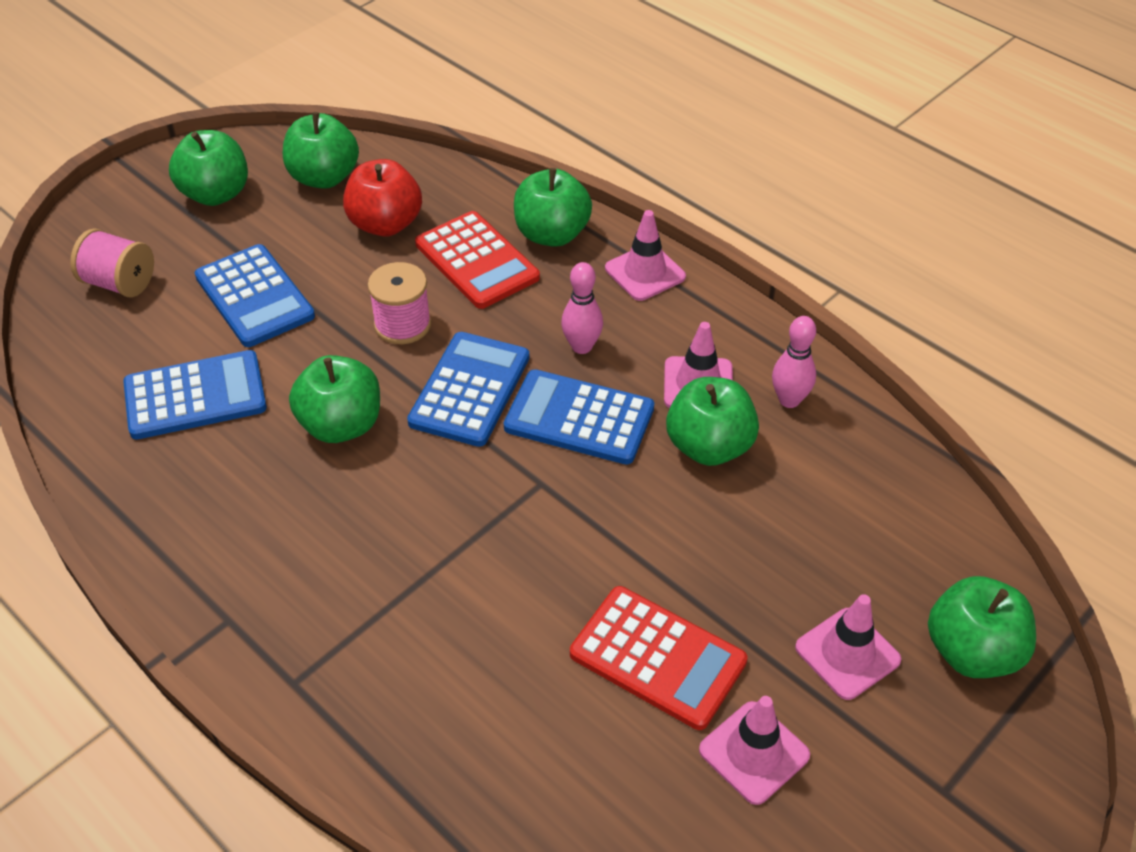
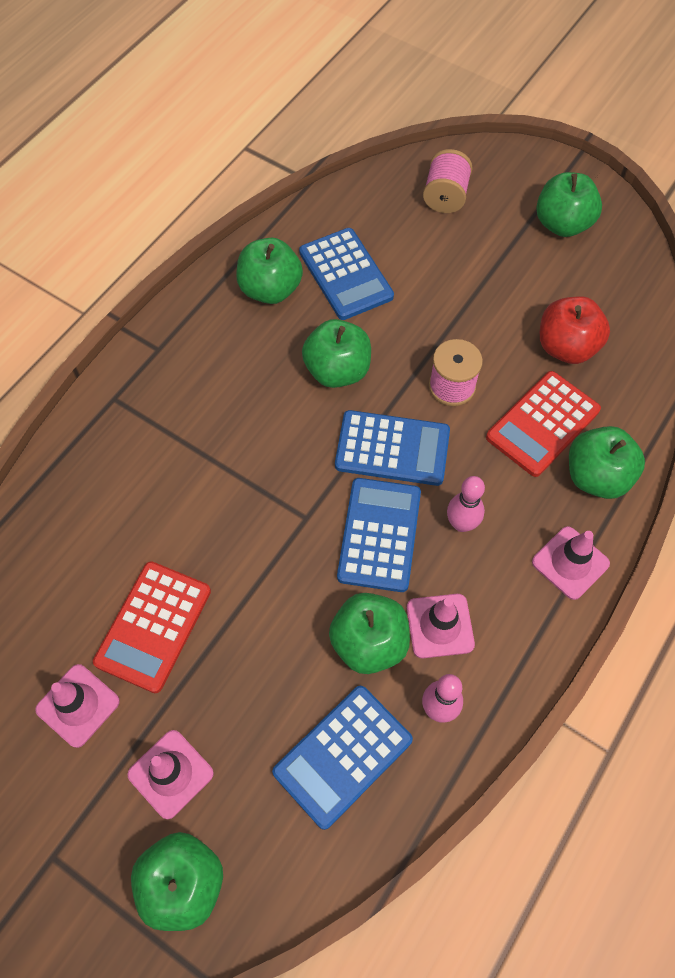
camera: 80 degrees right, 15 degrees up
(254, 296) = (455, 281): blue calculator -> blue calculator (343, 756)
(324, 177) = (609, 290): green apple -> green apple (270, 289)

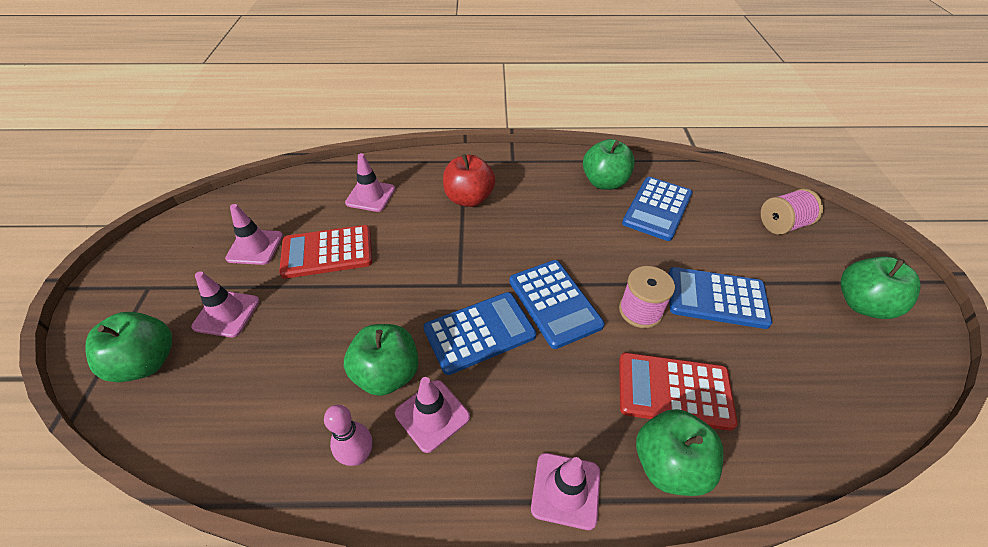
camera: 55 degrees right, 15 degrees down
(90, 534) = (370, 196): none -> pink traffic cone
(337, 370) = (583, 242): green apple -> none
(343, 756) = (283, 407): blue calculator -> blue calculator (716, 298)
(461, 524) = (532, 381): pink bowling pin -> none
(566, 347) = (761, 369): red apple -> red apple (469, 199)

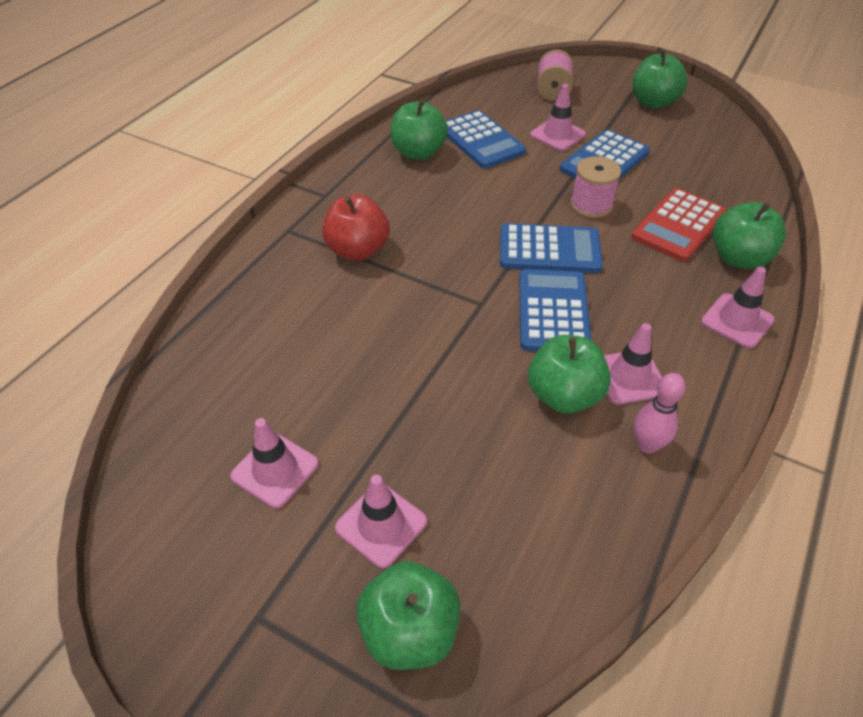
camera: 60 degrees left, 0 degrees up
(327, 252) = (346, 397): red calculator -> none
(370, 196) = (275, 328): pink traffic cone -> pink traffic cone (557, 135)

